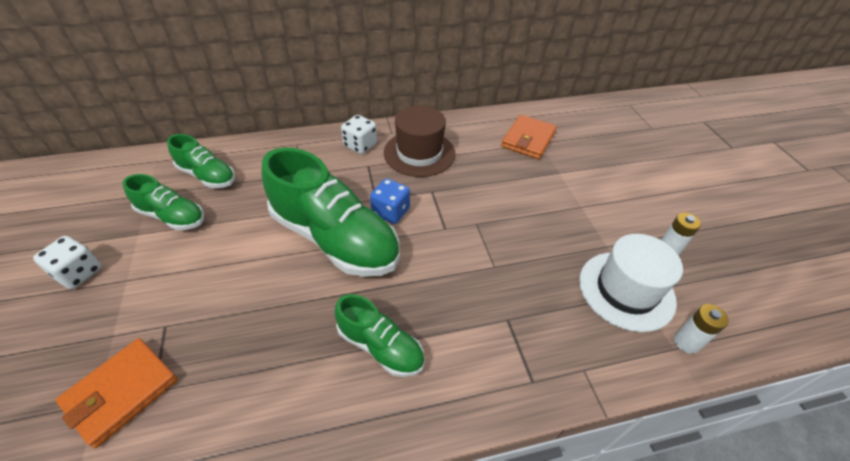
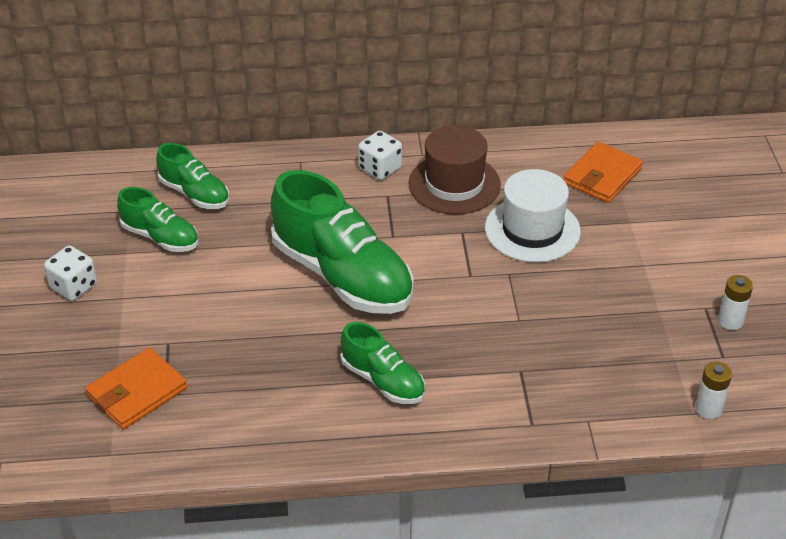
camera: 10 degrees right, 5 degrees down
(391, 212) = (409, 252): blue dice -> none
(626, 290) = (662, 356): white hat -> white hat (532, 230)

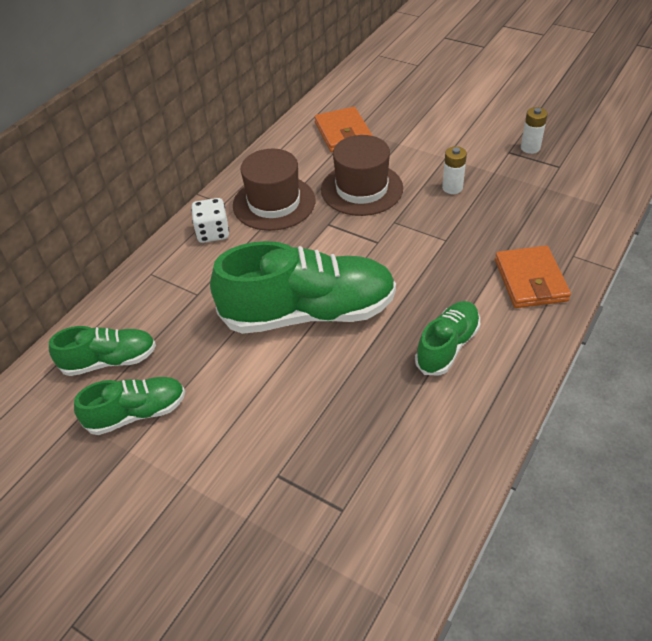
camera: 50 degrees left, 5 degrees up
(73, 286) = (130, 518): white dice -> none
(137, 392) = (320, 533): orange wallet -> orange wallet (530, 280)
(383, 381) = (447, 346): green shoe -> green shoe turned 45 degrees counterclockwise
(532, 230) = (362, 189): white hat -> brown hat
(708, 409) = (602, 195): white battery -> white battery (452, 188)

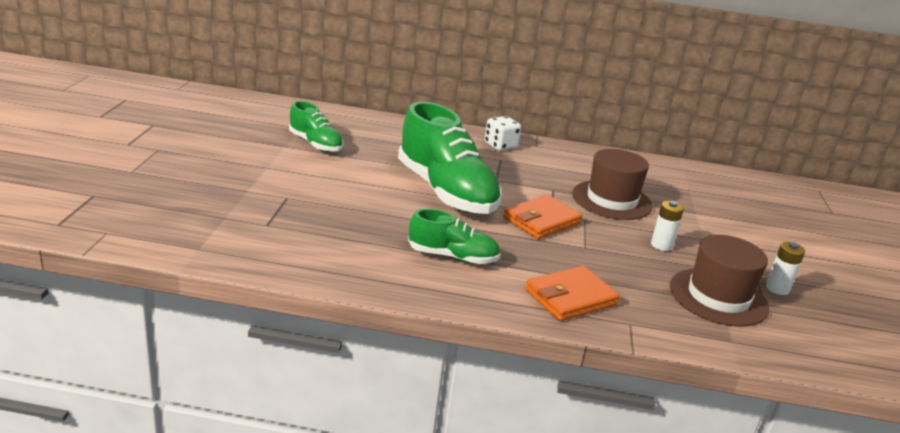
camera: 60 degrees right, 20 degrees down
(109, 361) = (354, 129): green shoe -> none
(274, 203) = (556, 164): brown hat -> brown hat (718, 297)
(343, 133) = (677, 184): orange wallet -> orange wallet (541, 221)

